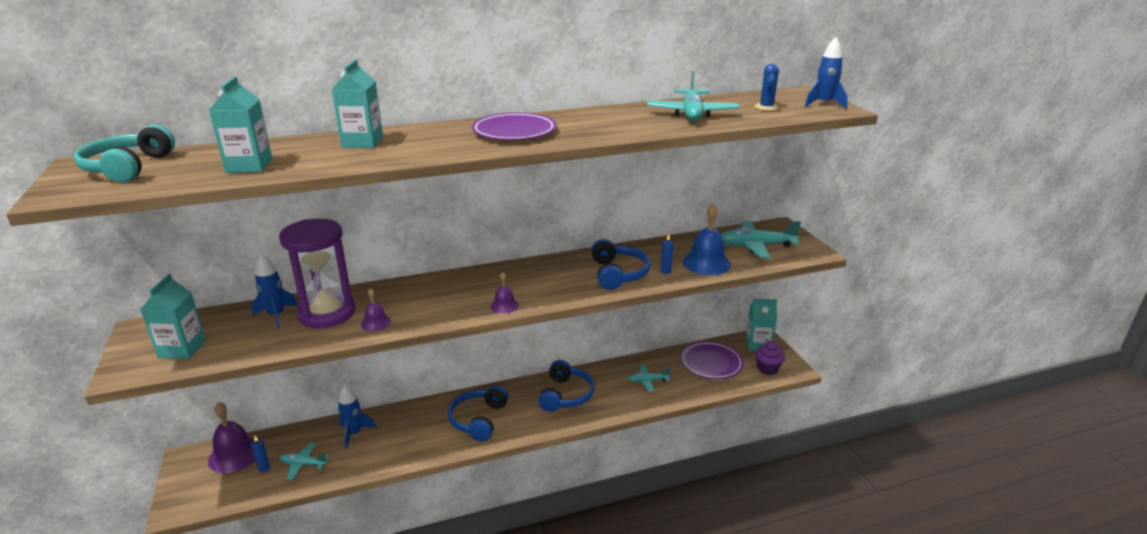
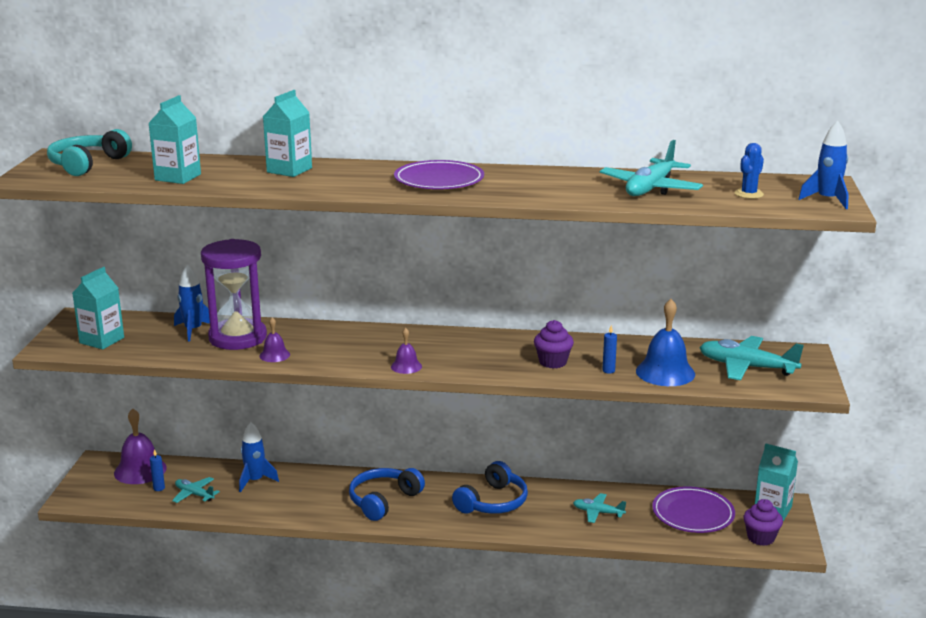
camera: 25 degrees right, 5 degrees down
(618, 274) = (553, 362): blue headphones -> purple cupcake

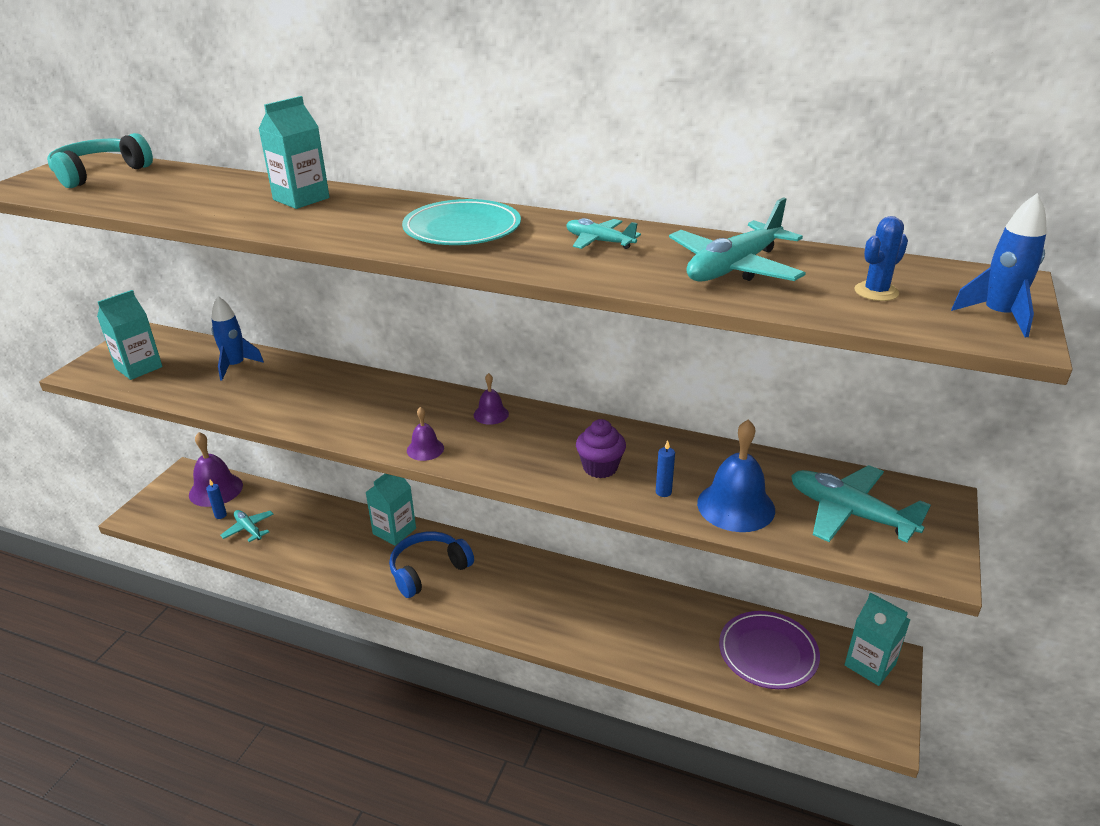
camera: 15 degrees right, 10 degrees up
(178, 177) = (170, 198): turquoise carton -> turquoise carton (394, 531)
(237, 338) = (272, 382): purple hourglass -> none
(255, 481) = (314, 521): blue rocket -> none
(274, 355) = (294, 412): purple bell -> purple bell (491, 414)
(439, 180) = (462, 229): purple plate -> turquoise plate
(493, 502) = (543, 593): blue headphones -> none
(598, 512) = (655, 630): turquoise plane -> turquoise plane (599, 241)
(761, 538) = (842, 708): purple cupcake -> none

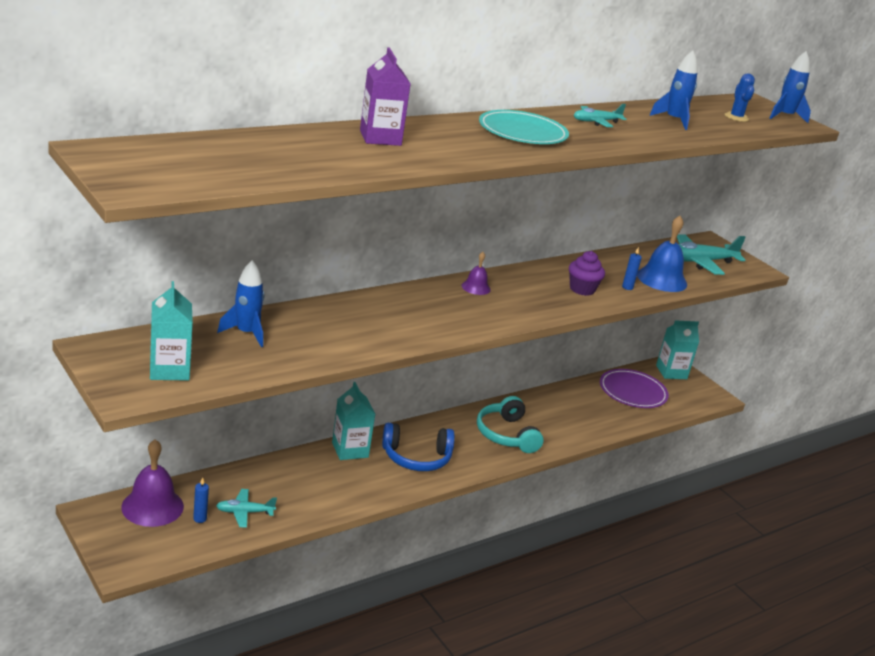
camera: 60 degrees left, 5 degrees down
(100, 173) = (160, 158): turquoise headphones -> turquoise headphones (506, 435)
(301, 199) = (380, 138): turquoise carton -> purple carton
(425, 449) = (489, 322): purple bell -> none
(428, 570) = (416, 457): blue headphones -> blue headphones turned 90 degrees counterclockwise
(734, 268) = (674, 120): turquoise plane -> blue rocket

